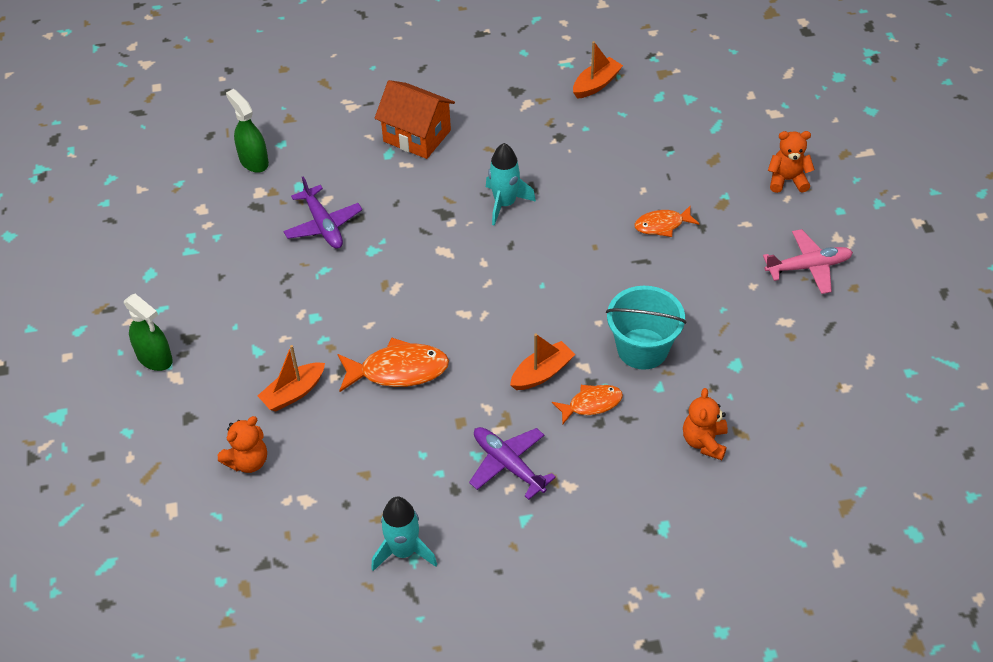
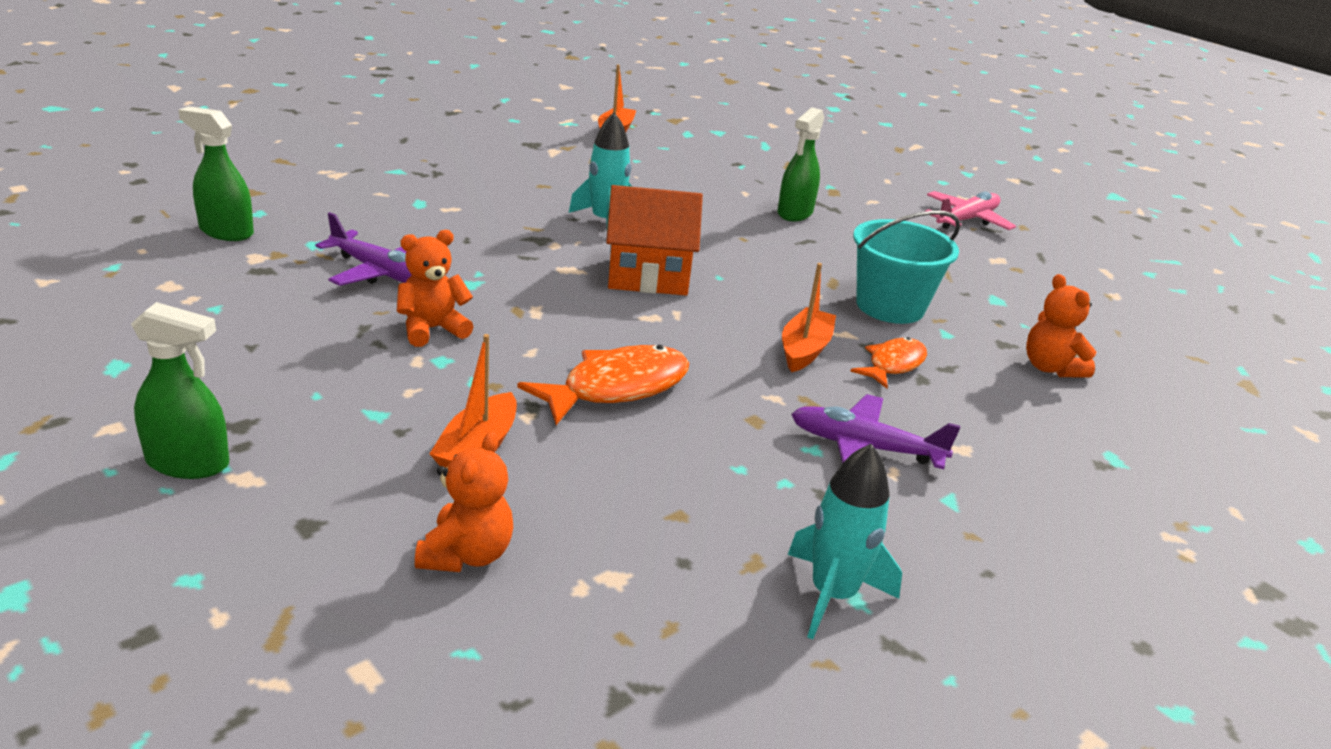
camera: 35 degrees left, 20 degrees down
(417, 136) = (444, 186): orange house -> orange house (648, 276)
(662, 225) = (794, 213): orange fish -> green spray bottle
(787, 180) = (872, 169): orange teddy bear -> orange teddy bear (432, 329)

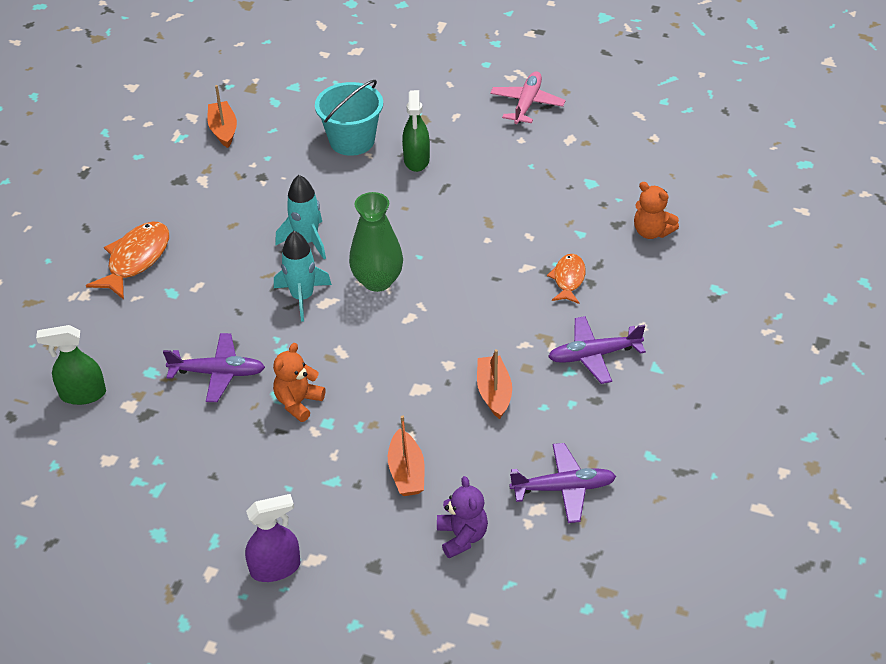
camera: 25 degrees left, 15 degrees up
(188, 463) = (275, 568): green spray bottle -> purple spray bottle
(467, 554) = (462, 537): orange teddy bear -> purple teddy bear
(617, 388) = (438, 387): orange fish -> orange fish (136, 260)
(648, 276) = (377, 281): orange house -> green vase
(679, 572) = (564, 488): none -> purple plane
(804, 350) = (514, 295): orange boat -> orange boat (494, 392)
(832, 595) = (638, 460): turquoise rocket -> turquoise rocket (302, 297)
(890, 306) = (535, 226): turquoise bucket -> turquoise bucket (352, 141)

